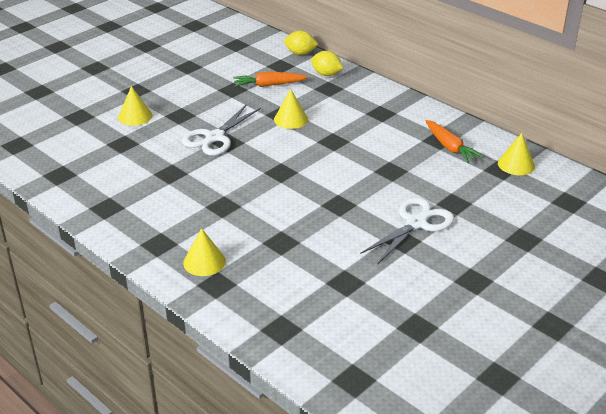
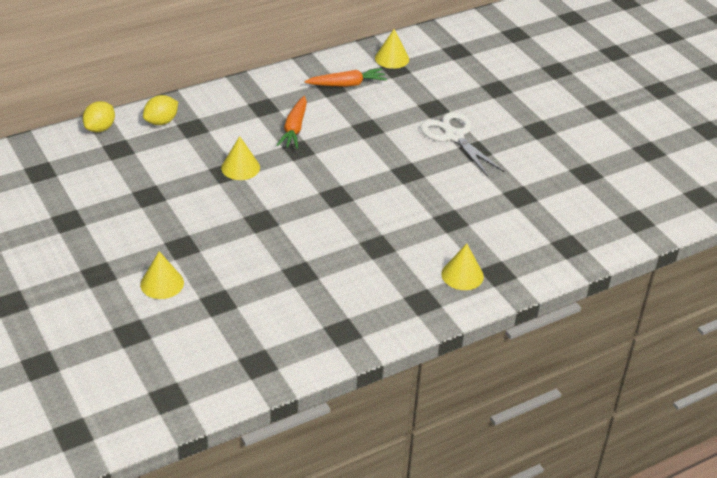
camera: 75 degrees left, 5 degrees up
(215, 137) = (246, 228): white scissors -> none
(269, 85) = (157, 167): orange carrot -> orange carrot (294, 129)

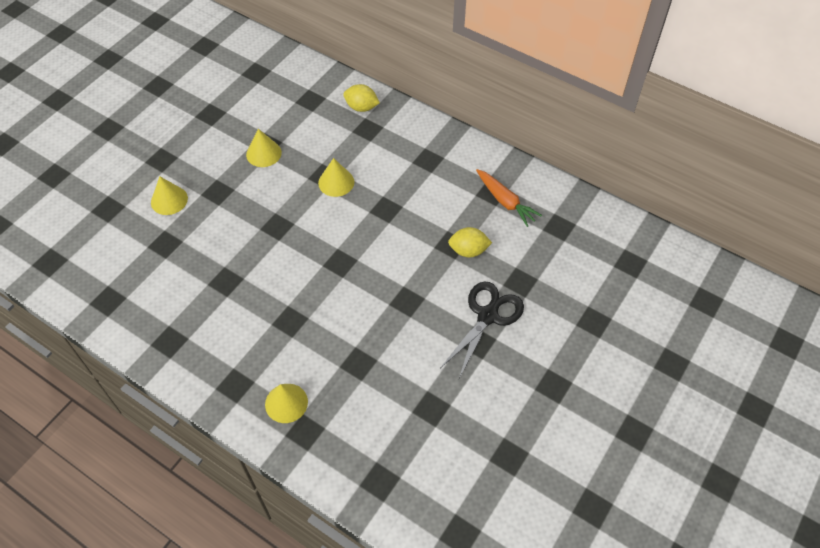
camera: 65 degrees right, 15 degrees up
(100, 128) = (328, 78): yellow lemon -> yellow lemon (468, 251)
(294, 129) = (413, 193): orange carrot -> none
(392, 58) = (573, 217): yellow cone -> yellow cone (263, 153)
(454, 136) = (487, 316): white scissors -> black scissors

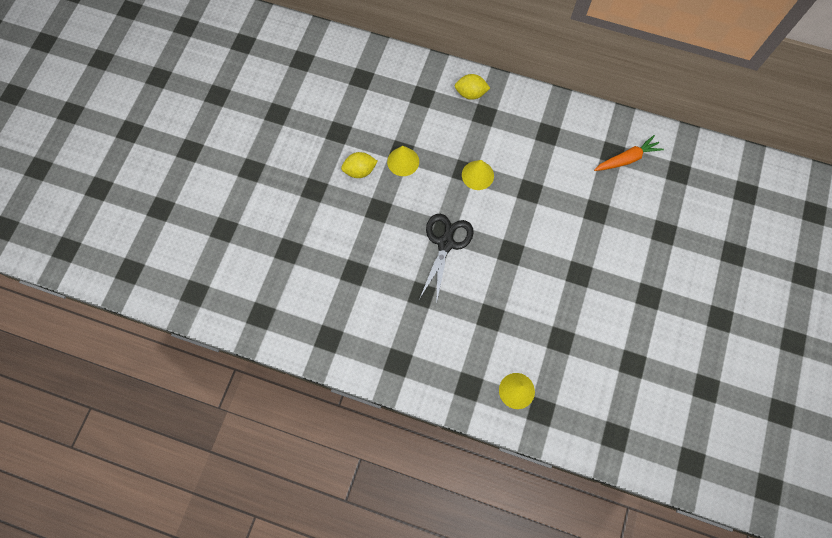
camera: 15 degrees left, 15 degrees up
(169, 200) = (339, 229): yellow cone -> none
(468, 251) = (612, 214): yellow lemon -> yellow lemon (360, 171)
(487, 316) = (648, 270): black scissors -> black scissors (445, 243)
(505, 201) = (627, 159): orange carrot -> orange carrot turned 60 degrees counterclockwise

